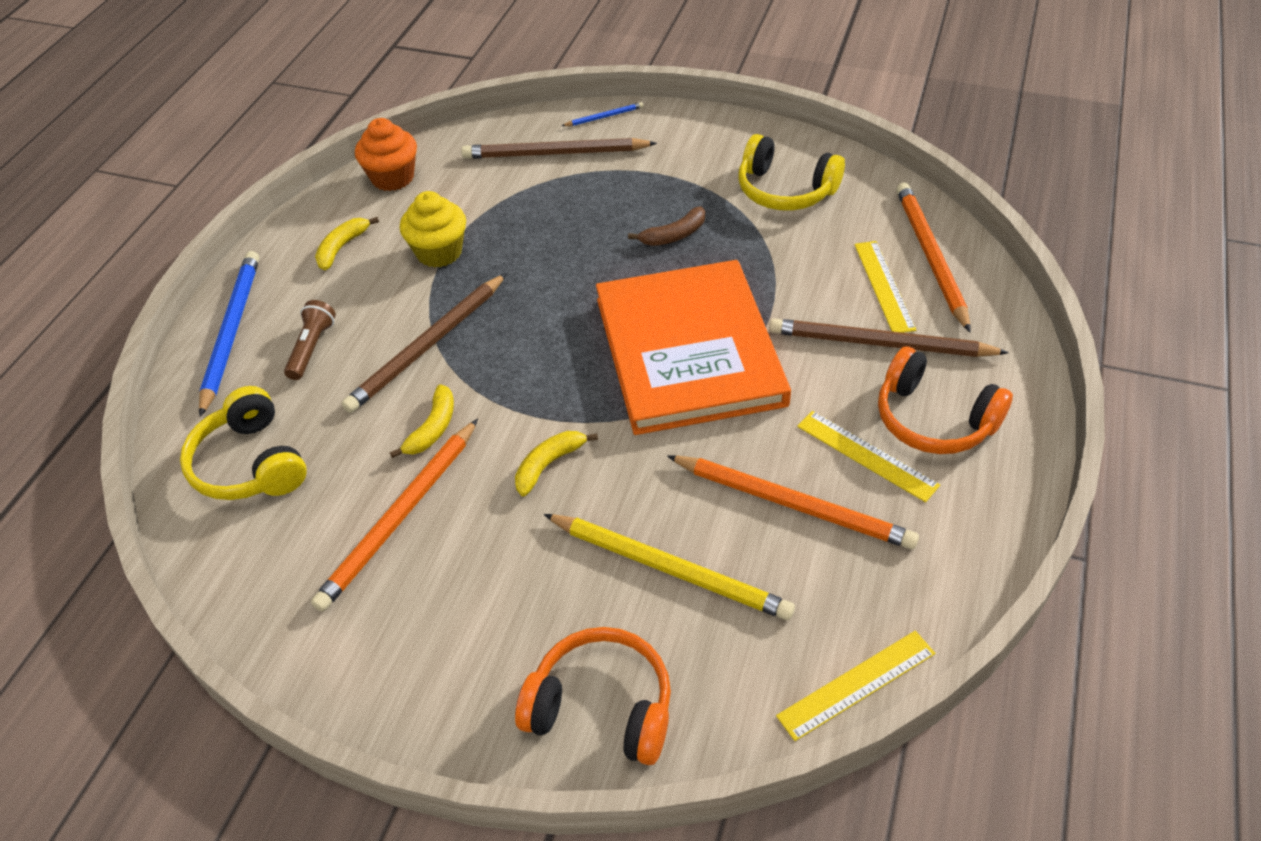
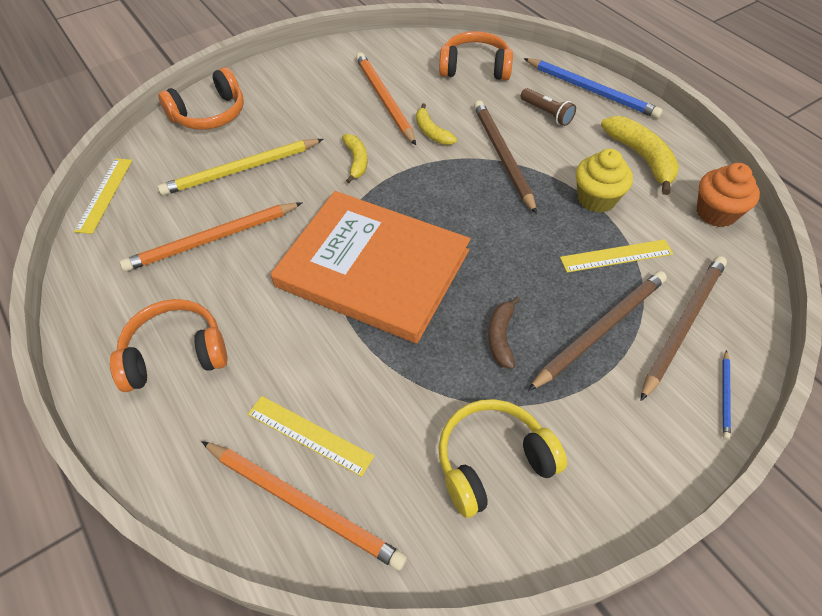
camera: 125 degrees right, 5 degrees up
(250, 464) = (475, 68): yellow headphones -> orange headphones
(342, 247) = (641, 158): yellow banana -> yellow banana, size x1.65
(866, 455) = (197, 296): yellow ruler -> yellow ruler (616, 256)
(880, 344) = (262, 380): brown pencil -> brown pencil (600, 330)

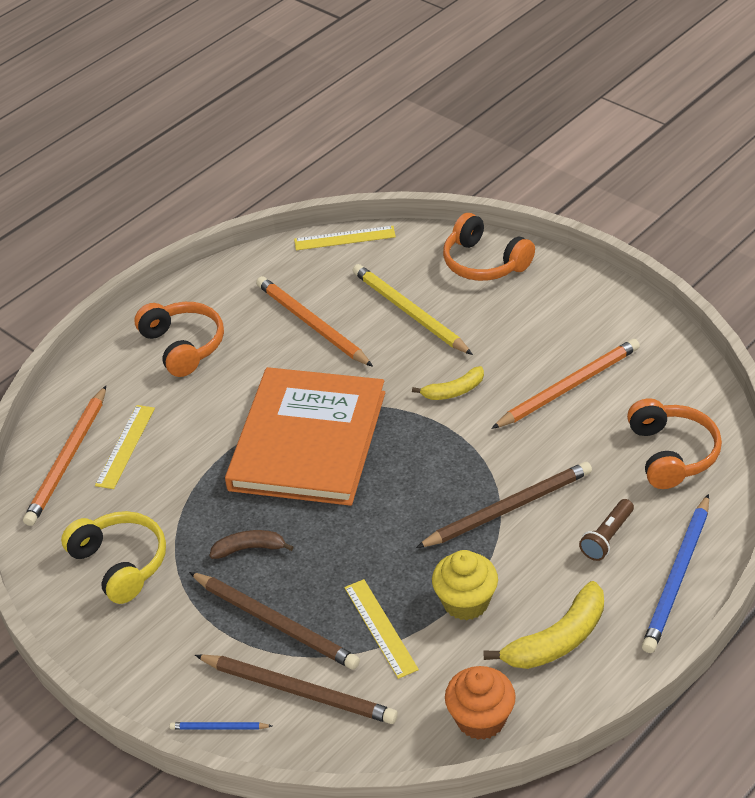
camera: 80 degrees right, 10 degrees down
(431, 132) = (526, 440): yellow banana -> none

